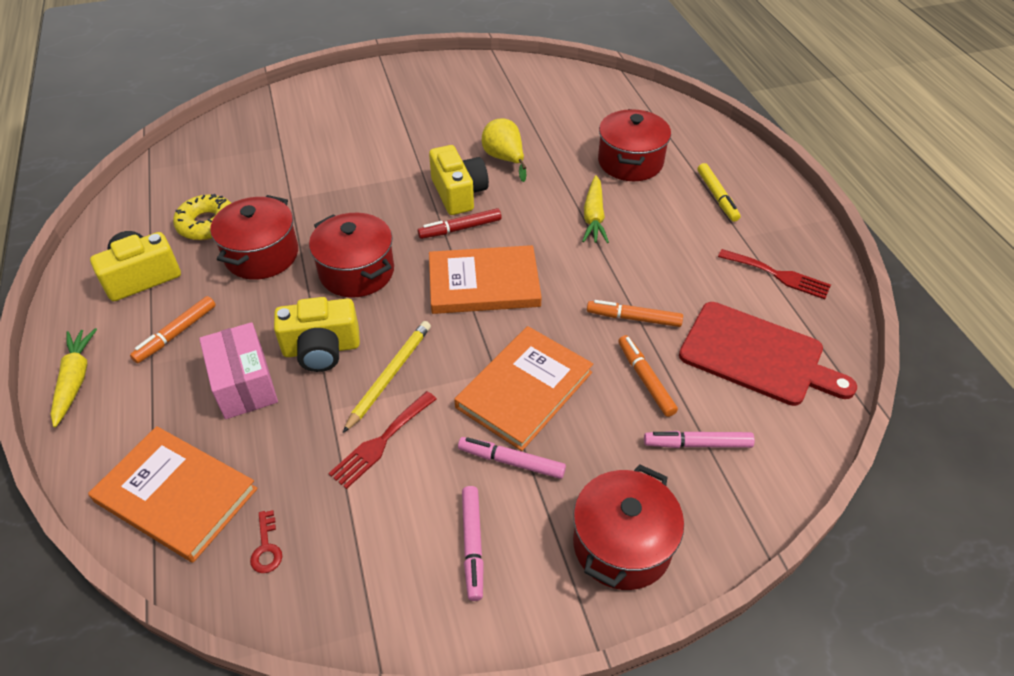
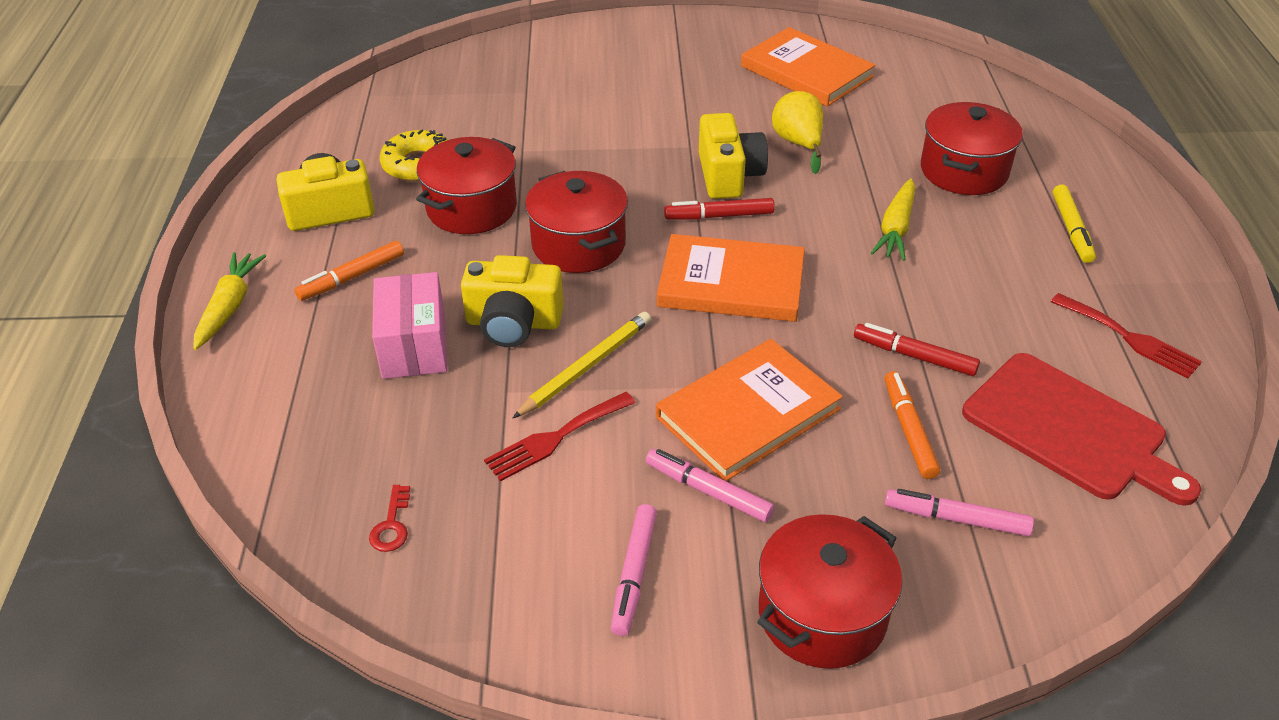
camera: 15 degrees right, 5 degrees down
(176, 495) = (306, 449): orange book -> orange book (806, 72)
(634, 318) = (914, 356): orange marker -> red marker

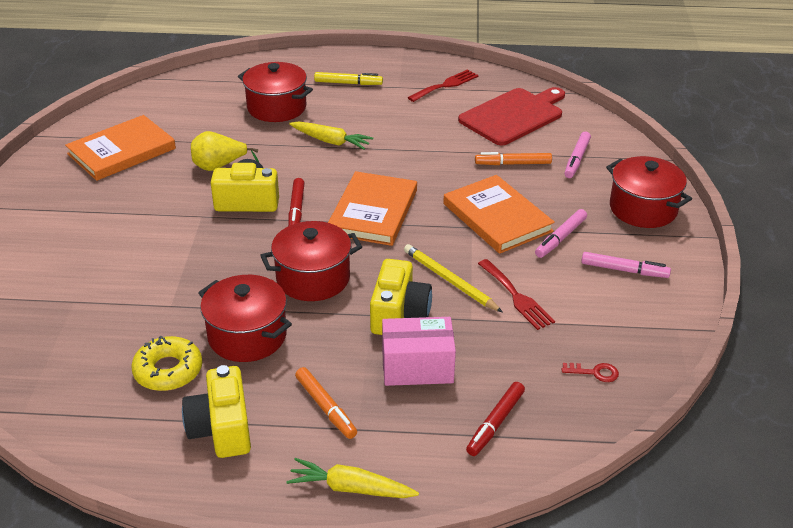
camera: 85 degrees left, 5 degrees down
(914, 356) = (453, 153): red marker -> red marker (495, 423)

